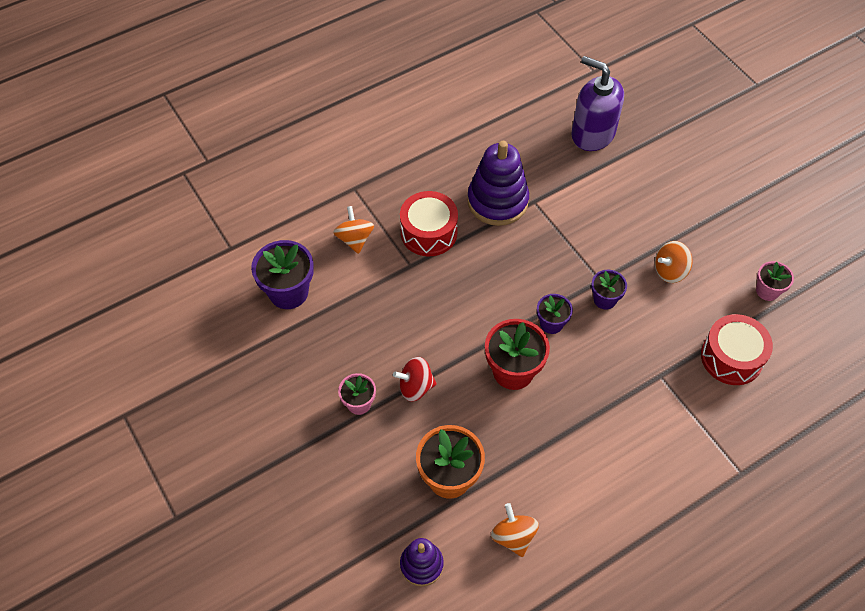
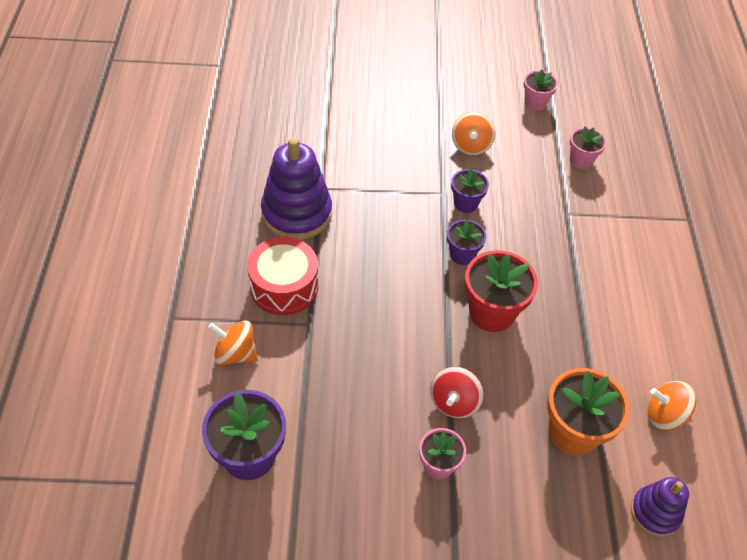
camera: 60 degrees left, 5 degrees down
(592, 133) = (286, 106): purple soap dispenser -> none
(731, 357) = (581, 160): red drum -> pink flower pot

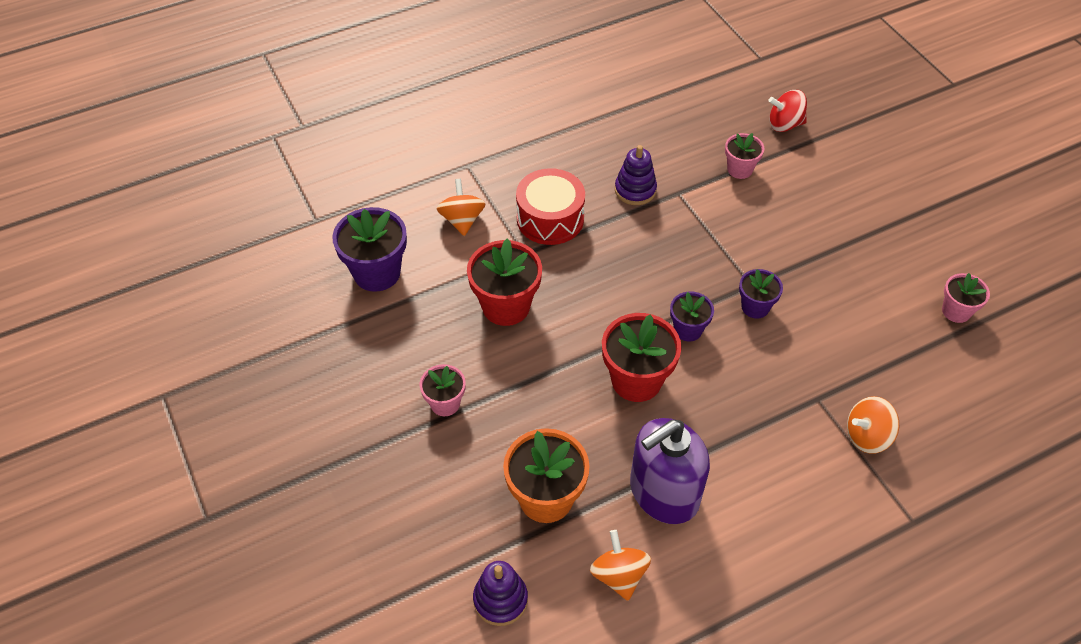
camera: 65 degrees right, 0 degrees up
(296, 213) = (635, 190): purple stacking toy -> purple stacking toy, size x0.57
(360, 366) = (506, 306): none -> red flower pot
(454, 402) = (515, 390): red spinning top -> red spinning top (784, 124)
(471, 146) = (837, 280): orange spinning top -> orange spinning top (867, 436)
(581, 160) = (907, 384): pink flower pot -> pink flower pot (739, 169)
(604, 348) = (663, 493): none -> purple soap dispenser

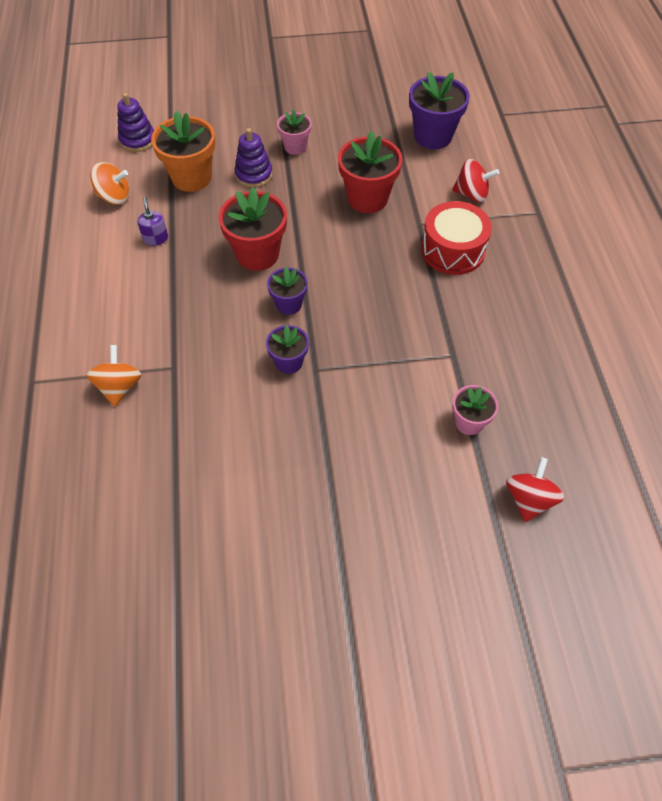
camera: 110 degrees right, 5 degrees up
(462, 220) = (471, 194): orange spinning top -> red spinning top
(635, 190) = (468, 322): purple stacking toy -> purple stacking toy (253, 175)
(663, 493) = (155, 238): purple soap dispenser -> purple soap dispenser, size x0.41
(956, 311) = (199, 537): pink flower pot -> none

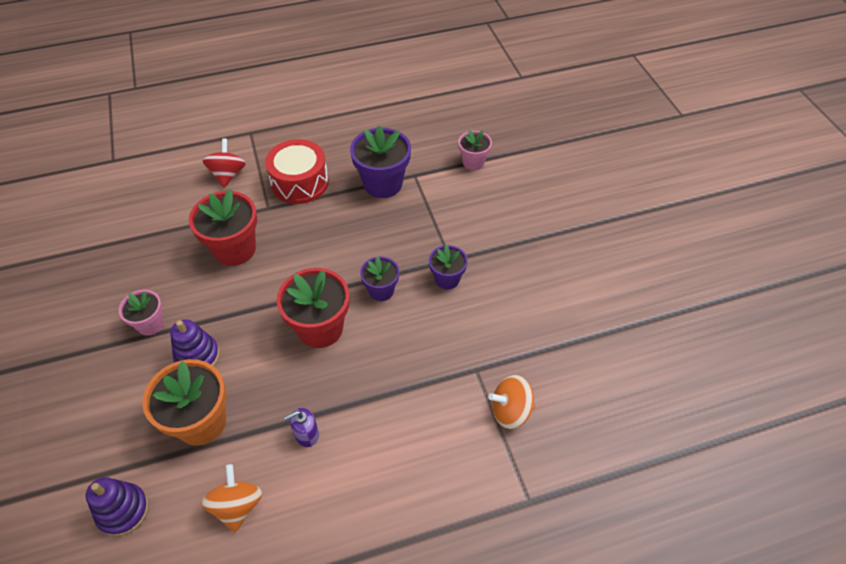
camera: 100 degrees left, 5 degrees down
(433, 136) = (142, 208): purple flower pot -> purple flower pot (383, 184)
(529, 499) = (524, 130): red spinning top -> none

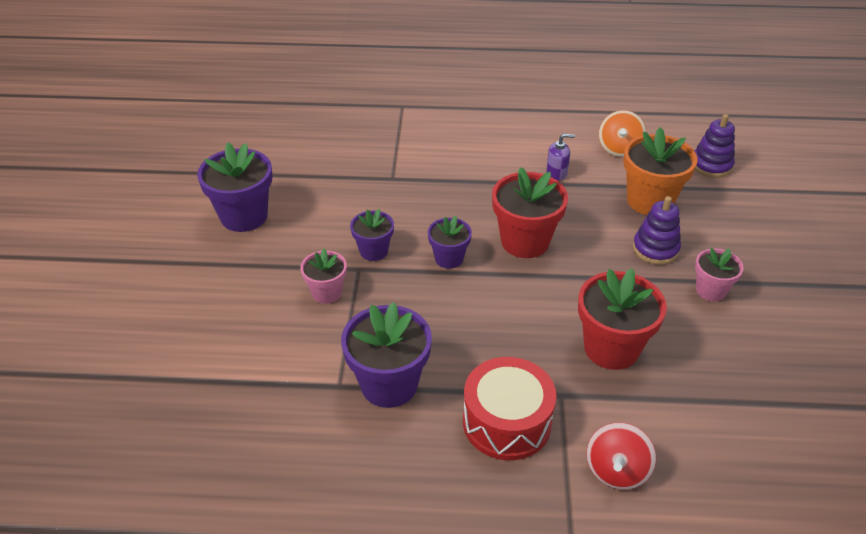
camera: 160 degrees left, 10 degrees down
(473, 162) = (247, 381): pink flower pot -> pink flower pot (326, 292)
(510, 411) = (381, 148): orange spinning top -> none
(577, 280) = (244, 216): none -> purple flower pot

